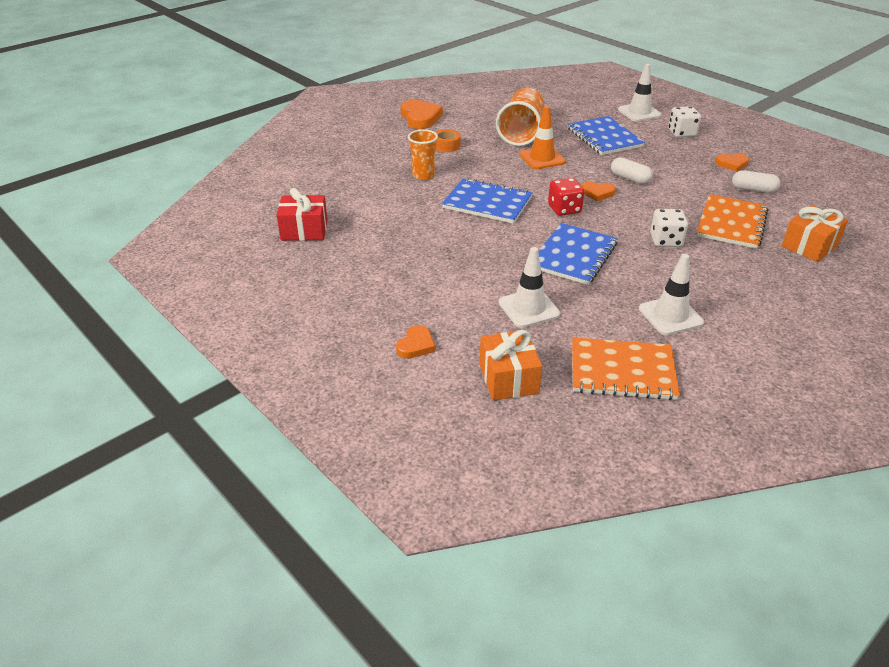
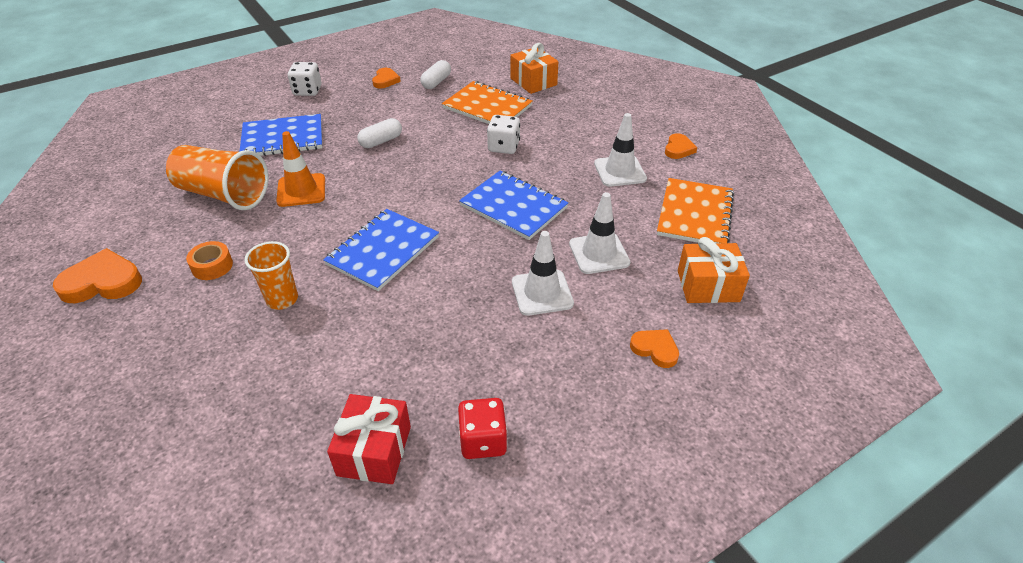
camera: 80 degrees left, 5 degrees up
(564, 209) = (422, 195): red dice -> red dice (483, 441)
(597, 193) = (399, 167): orange heart -> orange heart (678, 149)
(639, 112) = (242, 104): white traffic cone -> white traffic cone (542, 293)

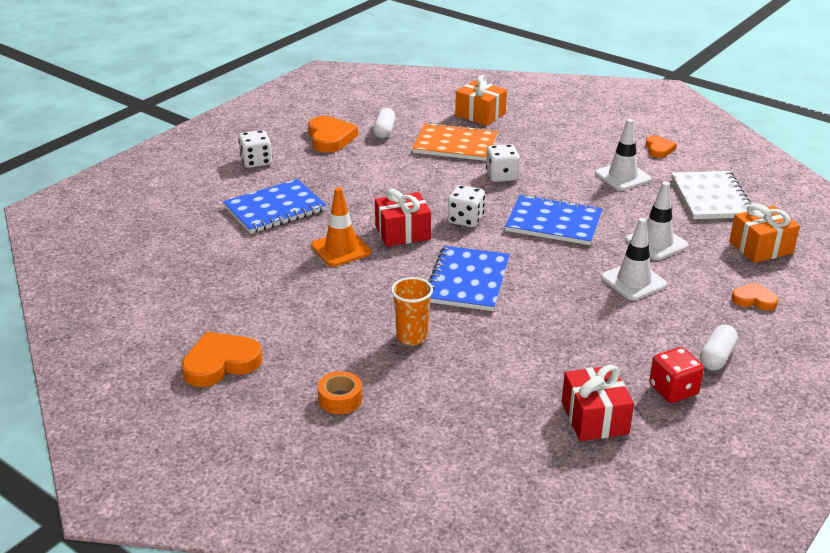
camera: 20 degrees left, 10 degrees down
(212, 266) = (317, 327): orange tape -> orange tape (340, 399)
(224, 194) = (265, 268): orange cup -> none
(367, 186) = (402, 232): none -> red gift
(381, 141) = (379, 193): white capsule -> white capsule (716, 357)
(385, 80) = (330, 138): orange heart -> orange heart, size x1.69
(434, 185) = (465, 219): none -> white dice
(694, 214) = (711, 197): orange notebook -> white notebook

